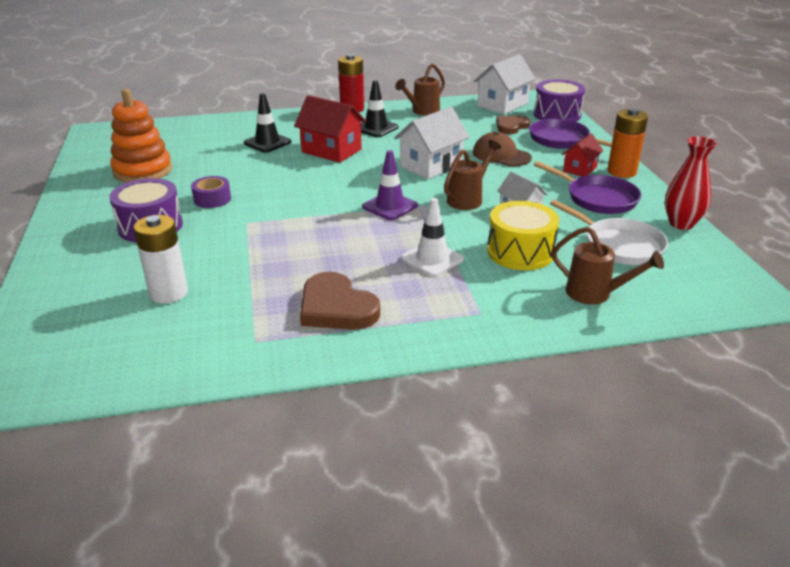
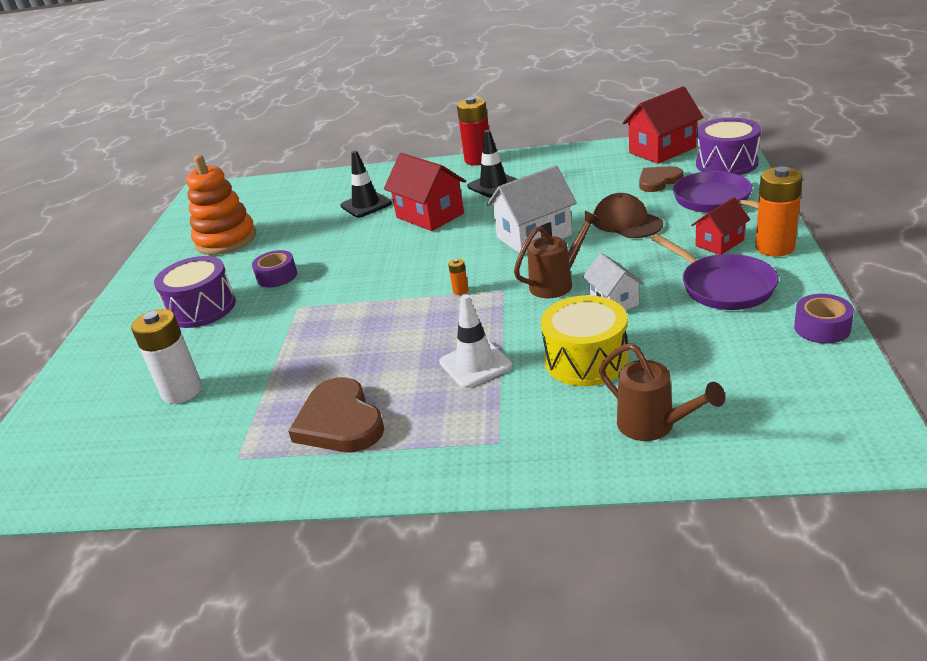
camera: 20 degrees right, 0 degrees up
(390, 206) = (460, 291): purple traffic cone -> orange battery
(422, 111) = (558, 161): brown watering can -> none
(502, 105) = (662, 150): white house -> red house
(619, 245) = (719, 356): white pan -> none
(681, 224) = (822, 328): red vase -> purple tape

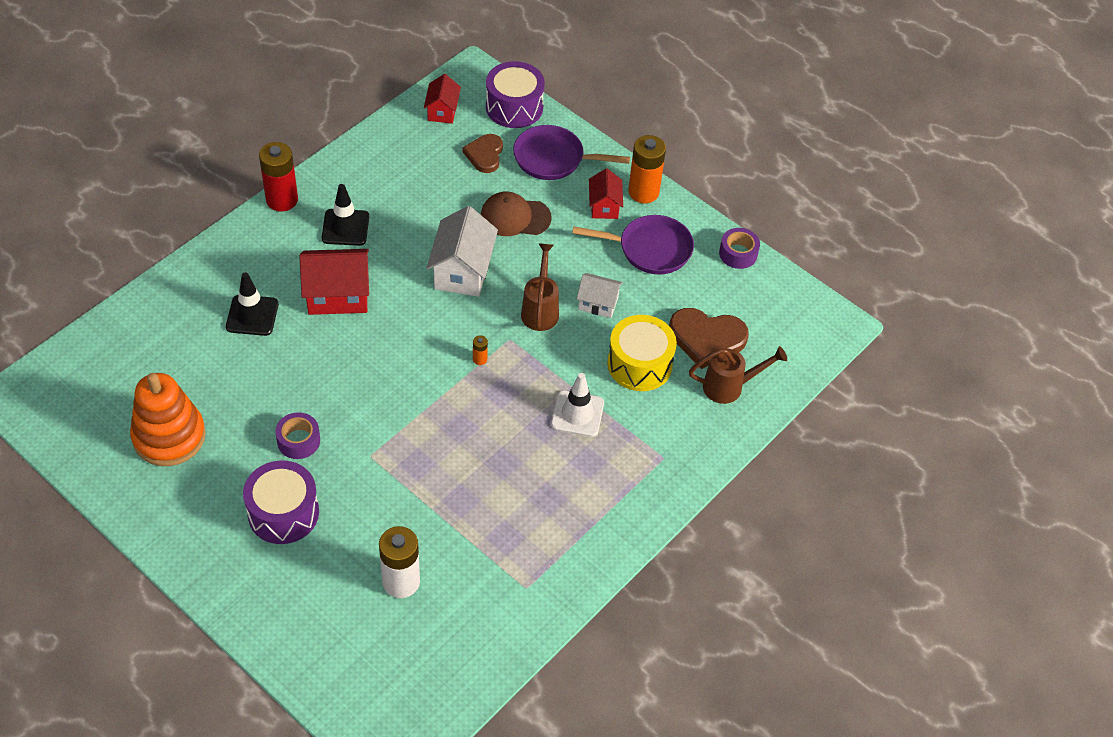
camera: 60 degrees left, 20 degrees up
(339, 422) = (553, 516): brown heart -> brown heart (706, 339)
(662, 150) = (442, 111): red house -> red house, size x0.59

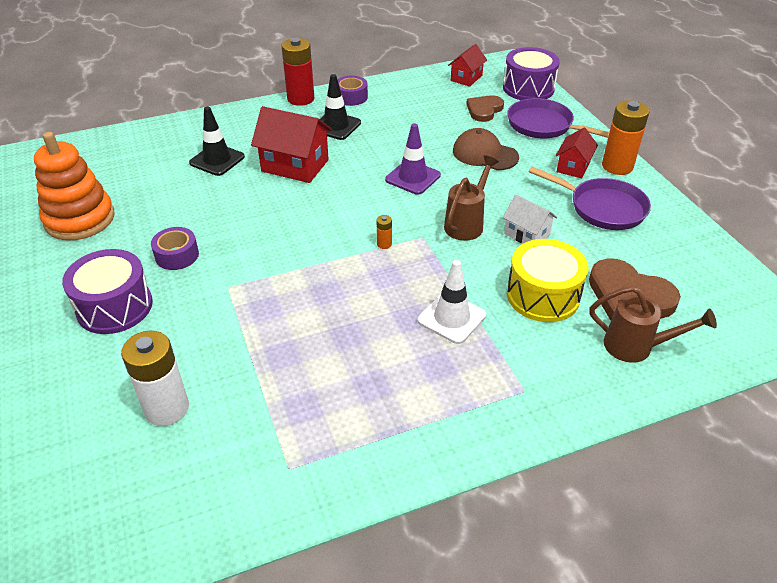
camera: 30 degrees right, 10 degrees down
(462, 271) = (413, 177): white house -> purple traffic cone
(738, 253) = (696, 235): purple tape -> purple tape (351, 97)

